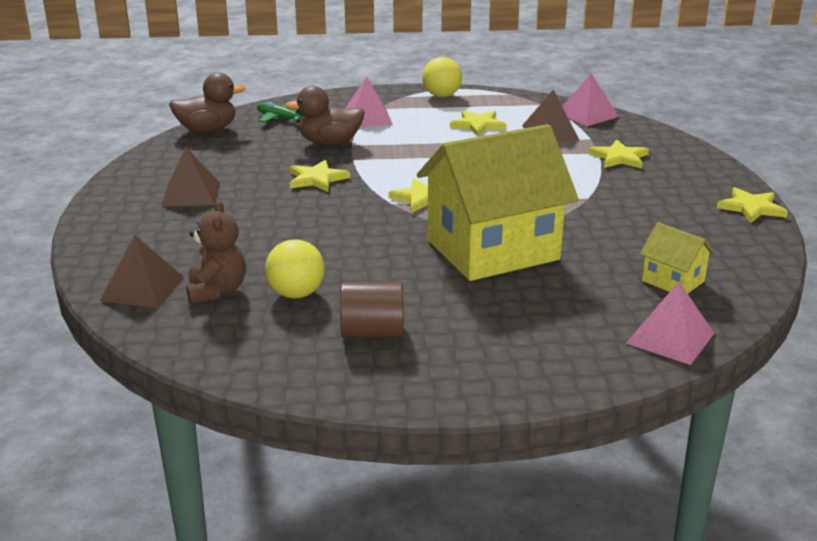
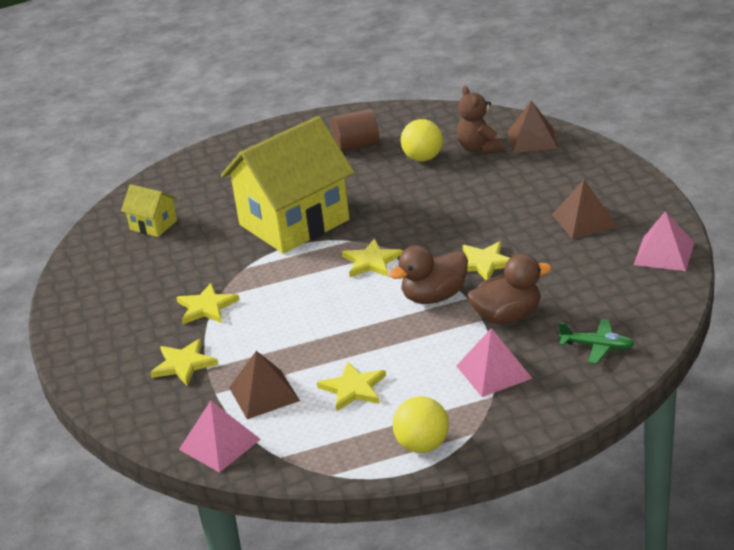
camera: 170 degrees right, 5 degrees up
(207, 130) = (660, 306): brown duck -> brown duck (434, 297)
(670, 338) = (163, 183): pink pyramid -> pink pyramid (664, 253)
(751, 208) = (65, 317): yellow star -> yellow star (206, 307)

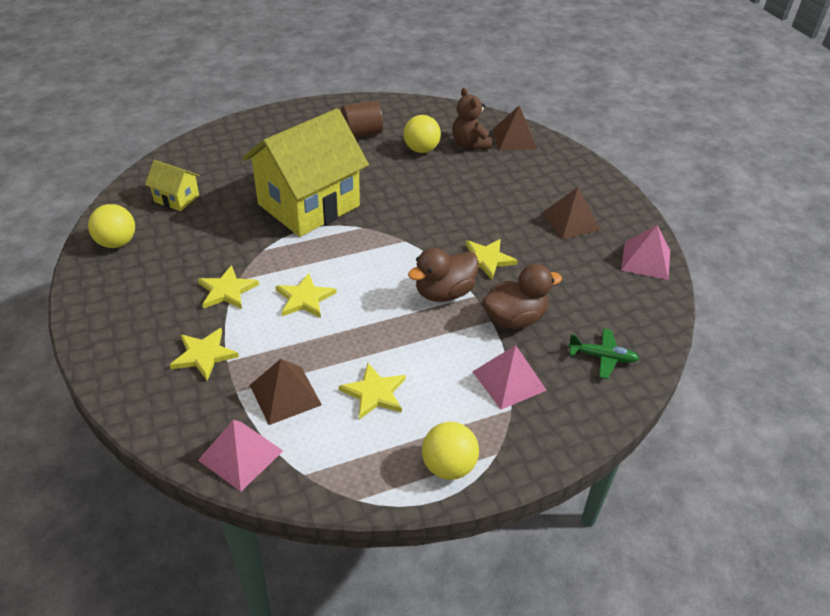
camera: 10 degrees left, 10 degrees up
(93, 270) = (117, 243): none -> yellow ball
(371, 261) = (383, 251): yellow star -> yellow star (305, 298)

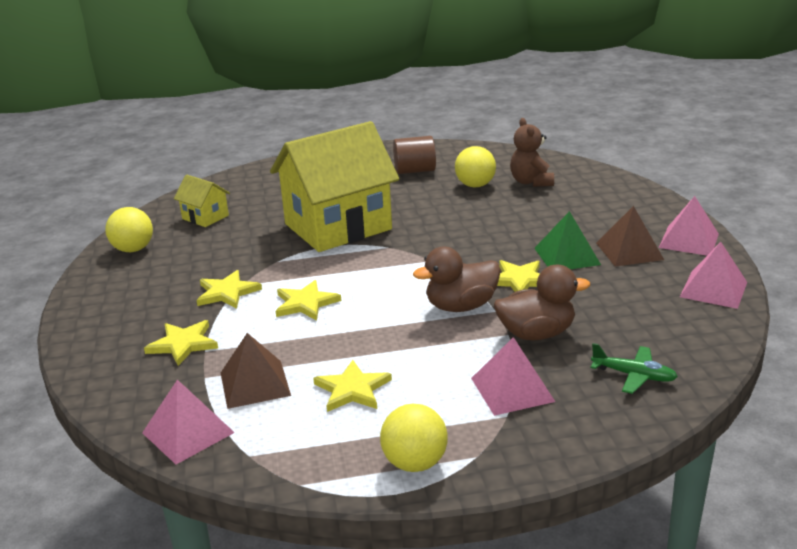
camera: 15 degrees right, 15 degrees down
(514, 139) = (583, 179): brown pyramid -> none
(520, 230) = (567, 256): none -> green pyramid
(616, 207) = (689, 240): none -> pink pyramid

